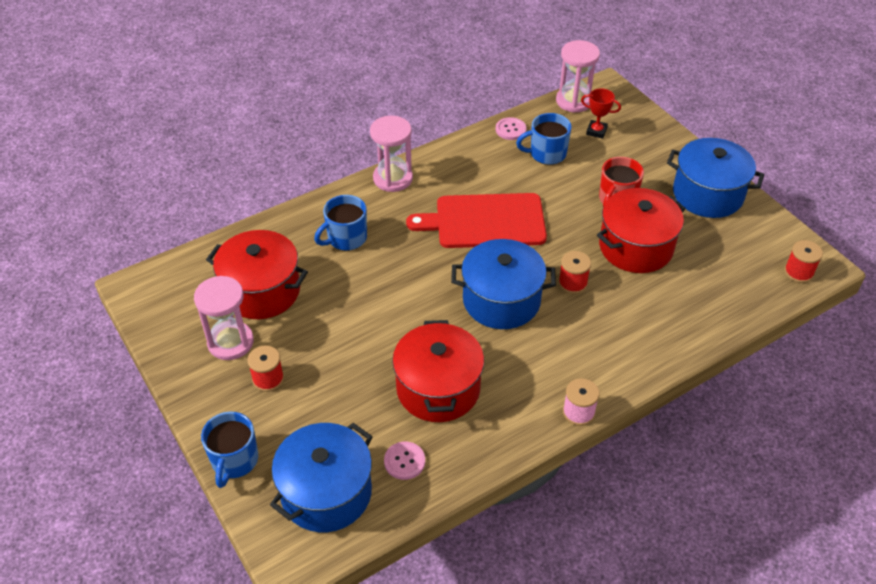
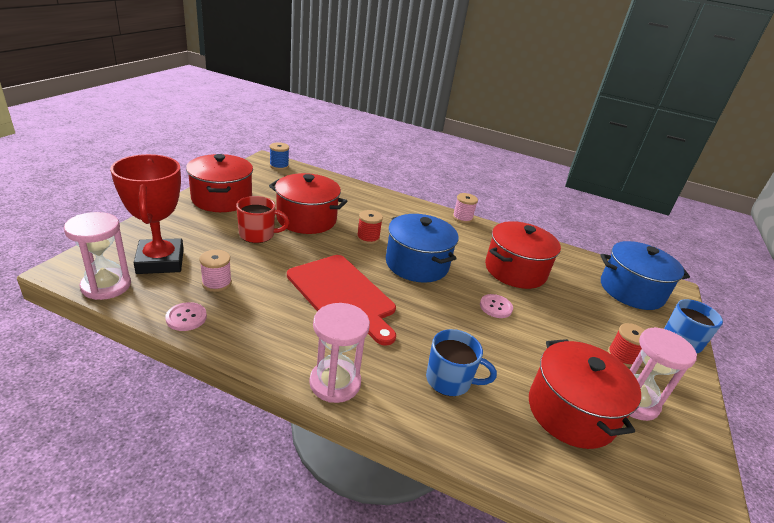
camera: 130 degrees left, 15 degrees down
(404, 461) = (573, 268): pink button -> pink button (495, 307)
(546, 154) = (217, 283): blue mug -> pink spool
(596, 131) = (160, 261): red trophy -> red trophy, size x2.14
(707, 194) = (222, 199): blue pot -> red pot
(798, 272) = (279, 166): red spool -> blue spool

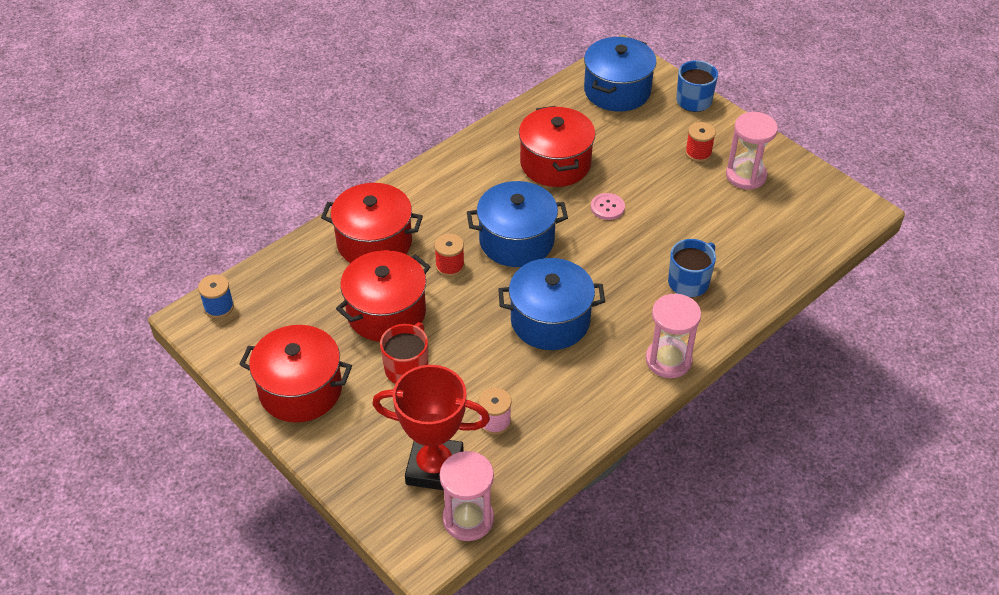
camera: 60 degrees left, 15 degrees up
(186, 317) = (546, 454): pink button -> none
(342, 295) = (550, 320): red cutting board -> blue pot
(462, 218) = (436, 161): pink spool -> none
(571, 412) = (744, 220): red pot -> red pot (374, 242)

